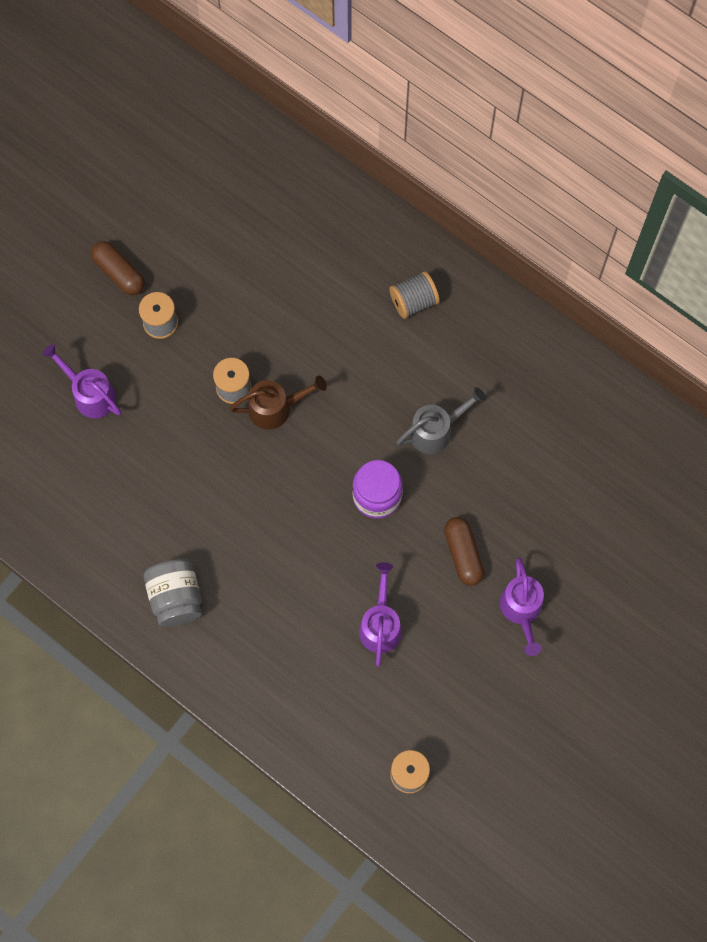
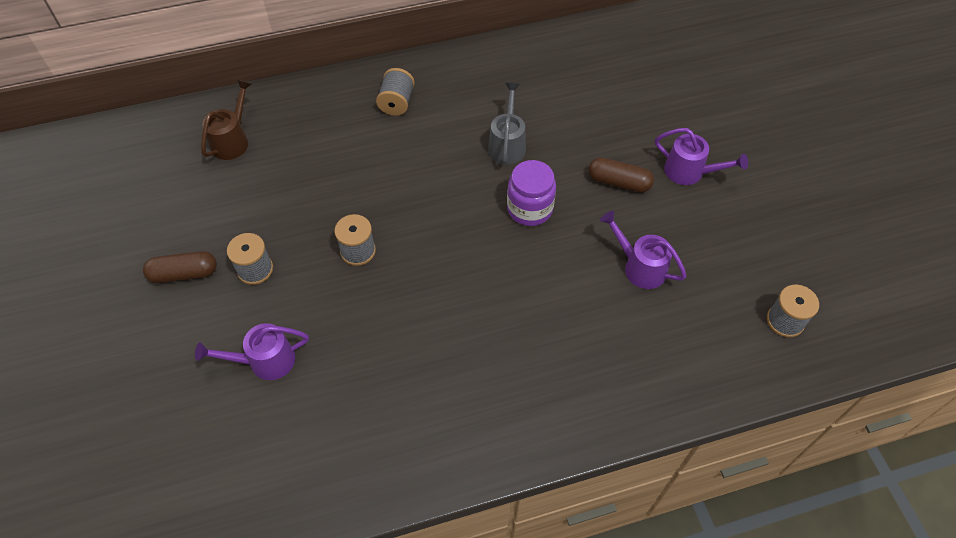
camera: 55 degrees left, 15 degrees down
(176, 597) = (507, 406): grey jar -> none
(276, 408) = (401, 232): brown watering can -> brown watering can (233, 140)

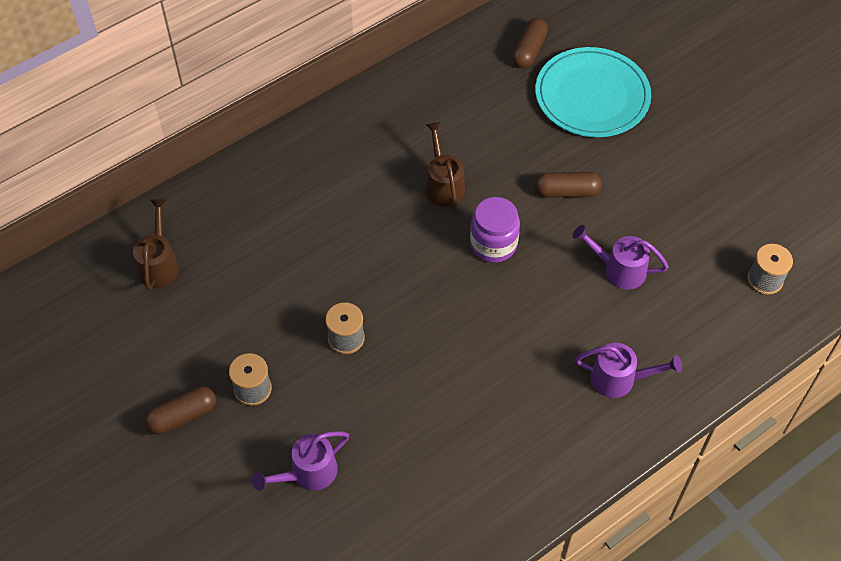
camera: 20 degrees left, 0 degrees up
(396, 102) = (311, 173): grey spool -> none
(507, 144) = (443, 184): grey watering can -> brown watering can
(635, 53) = (529, 50): none -> brown capsule
(678, 106) = (592, 96): none -> turquoise plate
(690, 172) = (629, 161): purple watering can -> purple watering can (620, 379)

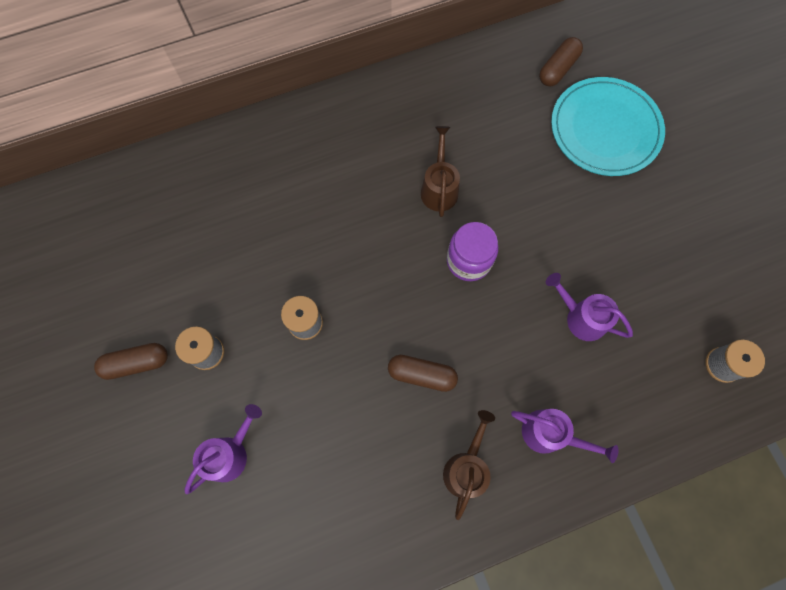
camera: 15 degrees right, 15 degrees up
(159, 263) = (162, 204): brown watering can -> brown watering can (466, 467)
(307, 473) = (230, 453): purple watering can -> purple watering can turned 150 degrees clockwise
(566, 192) = (553, 223): brown capsule -> brown capsule (422, 375)

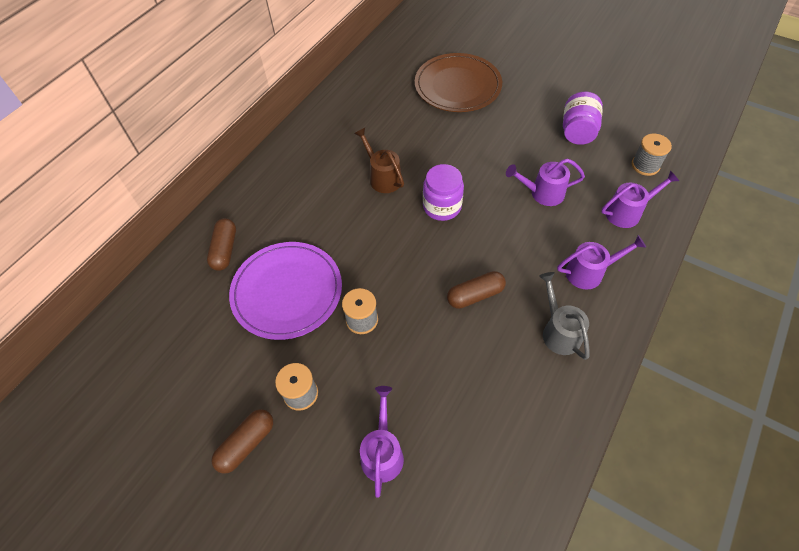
camera: 35 degrees left, 15 degrees down
(265, 248) = (287, 291): none -> purple plate
(466, 467) = (558, 331): brown watering can -> grey watering can
(558, 69) = (398, 71): brown capsule -> brown capsule (225, 250)
(605, 129) = (457, 86): turquoise plate -> brown plate
(650, 402) = (627, 212): none -> purple watering can
(686, 273) = (577, 131): none -> purple jar

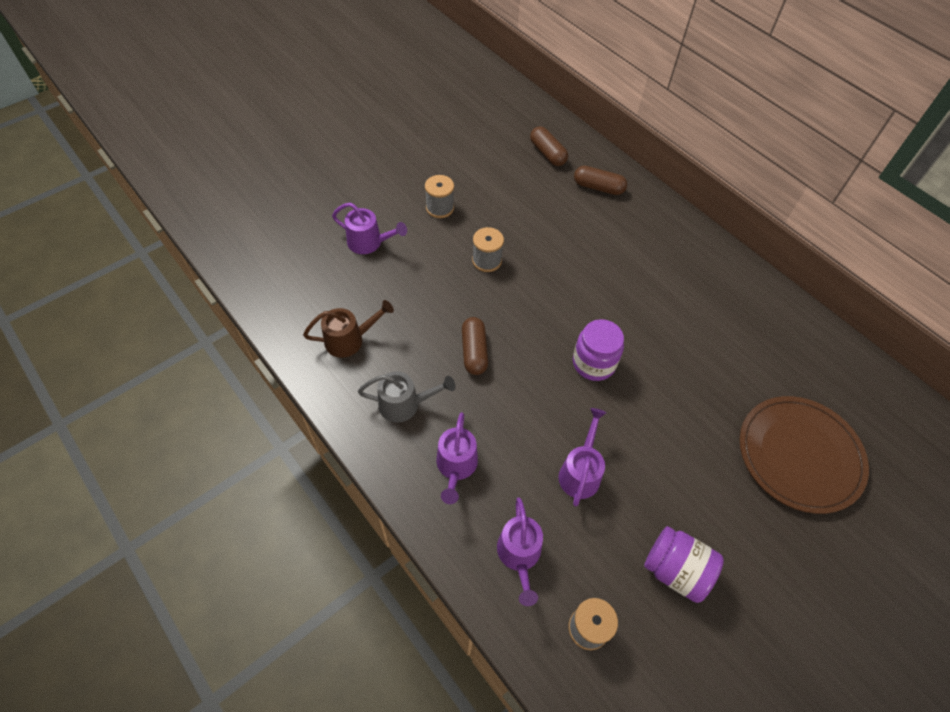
camera: 105 degrees right, 0 degrees up
(246, 444) = (417, 172): brown capsule -> brown capsule (547, 153)
(287, 291) = (537, 218): purple plate -> none
(382, 177) = (653, 323): brown watering can -> brown watering can (350, 339)

